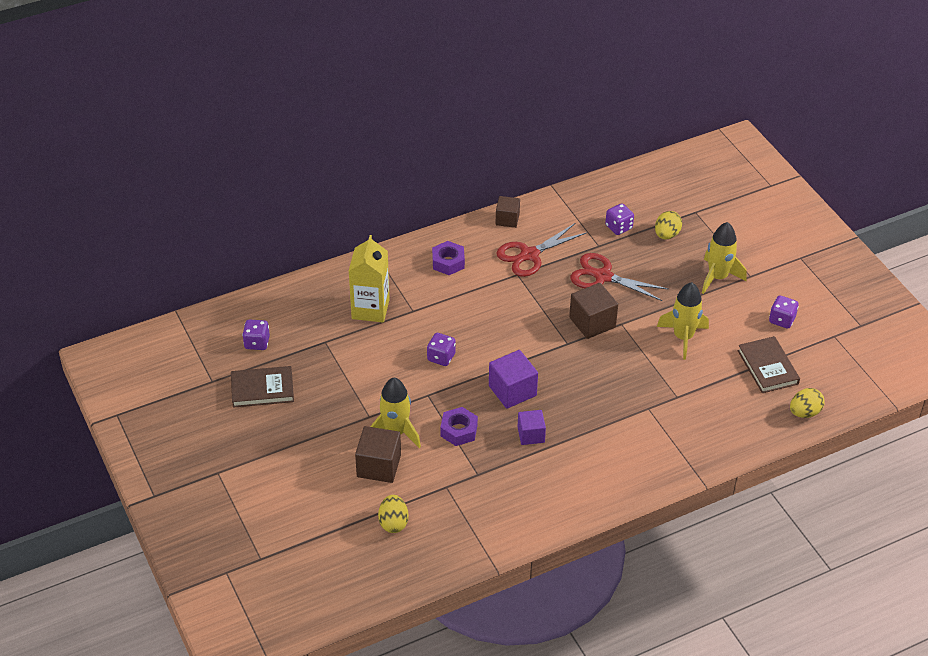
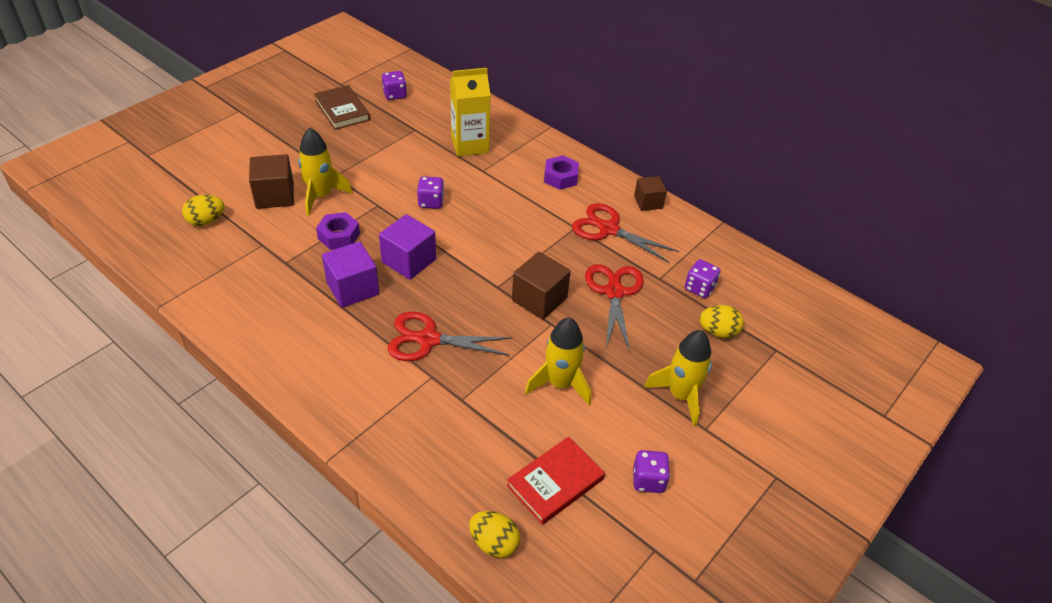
camera: 65 degrees right, 0 degrees up
(531, 435) = (352, 288): purple cube -> purple cube, size x1.53
(609, 401) = (428, 339): none -> red scissors
(768, 367) = (555, 482): brown book -> red book

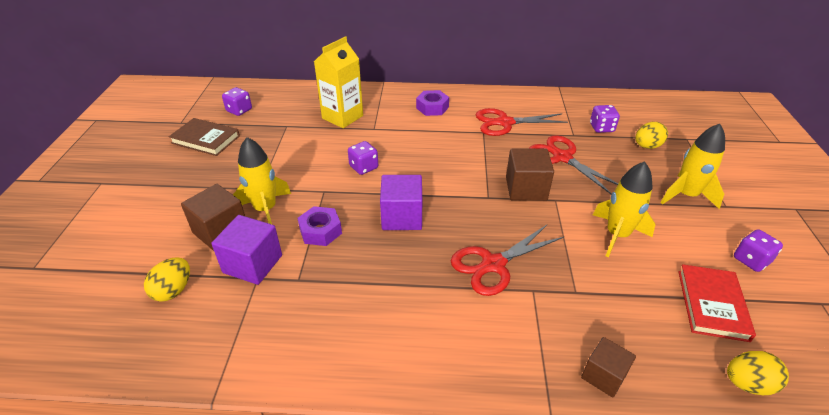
camera: 35 degrees left, 5 degrees down
(352, 288) = (384, 264): purple cube -> purple cube (252, 264)
(648, 202) = (504, 96): brown cube -> brown cube (603, 376)

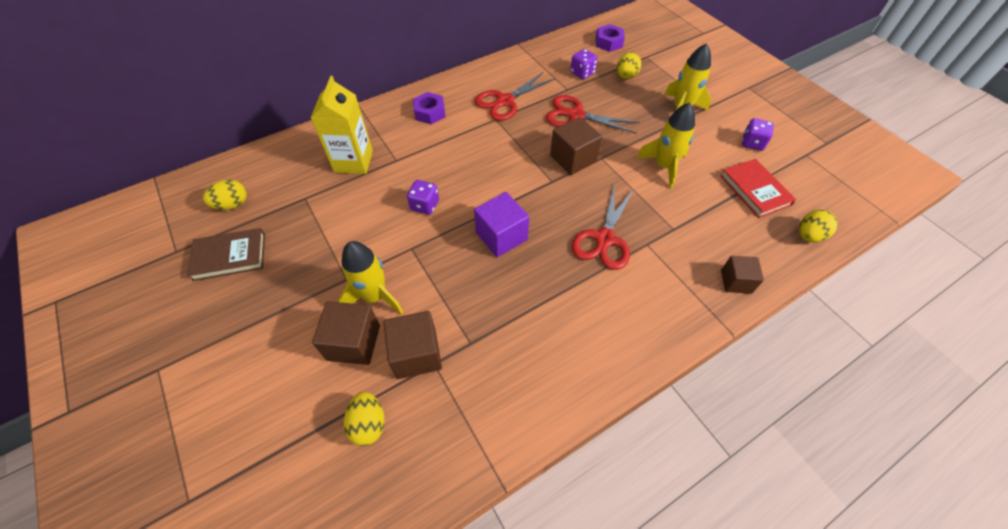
camera: 35 degrees left, 15 degrees up
(239, 110) = (232, 204): purple dice -> yellow egg
(252, 264) = (416, 354): purple cube -> brown cube
(320, 231) = (446, 288): purple nut -> purple nut (608, 42)

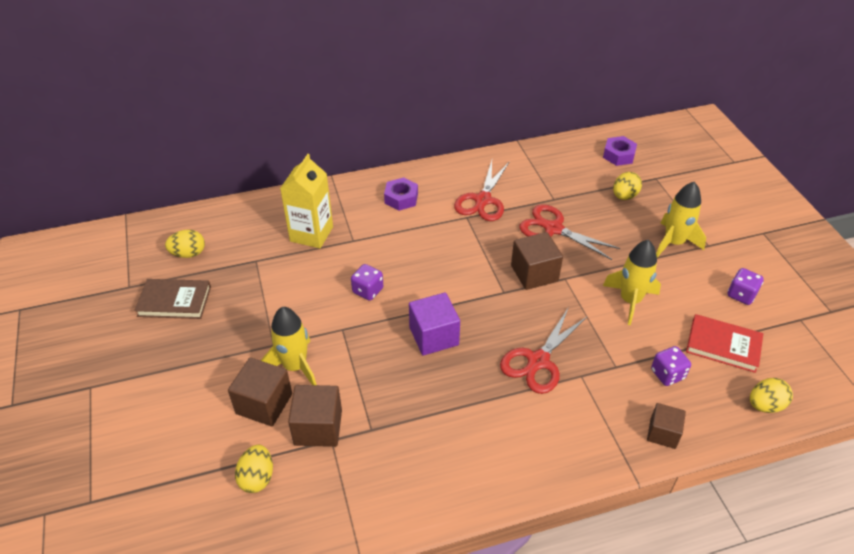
camera: 15 degrees right, 10 degrees down
(505, 101) = (482, 200): red scissors -> red scissors turned 45 degrees counterclockwise
(582, 73) = (576, 184): purple dice -> purple dice (667, 374)
(755, 190) = (723, 345): red book -> red book turned 60 degrees counterclockwise

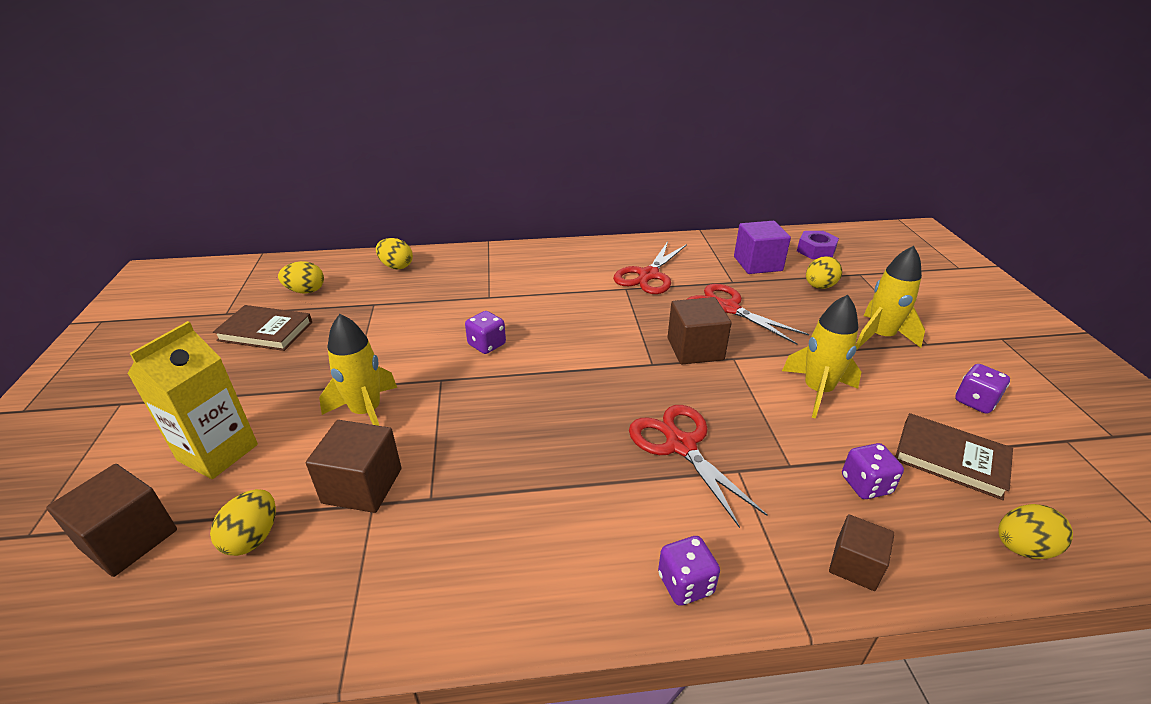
camera: 10 degrees right, 10 degrees down
(258, 216) = (396, 266): none -> yellow egg
(264, 404) = (308, 448): brown cube -> brown cube (129, 539)
(311, 234) = (445, 287): yellow carton -> yellow carton (218, 452)
(401, 198) = (556, 266): purple nut -> none
(434, 336) = (550, 400): purple cube -> purple cube (757, 264)
(538, 361) = (680, 445): red scissors -> red scissors turned 105 degrees clockwise
(558, 463) = (685, 584): none -> purple dice
(723, 345) = (950, 459): red book -> brown book

